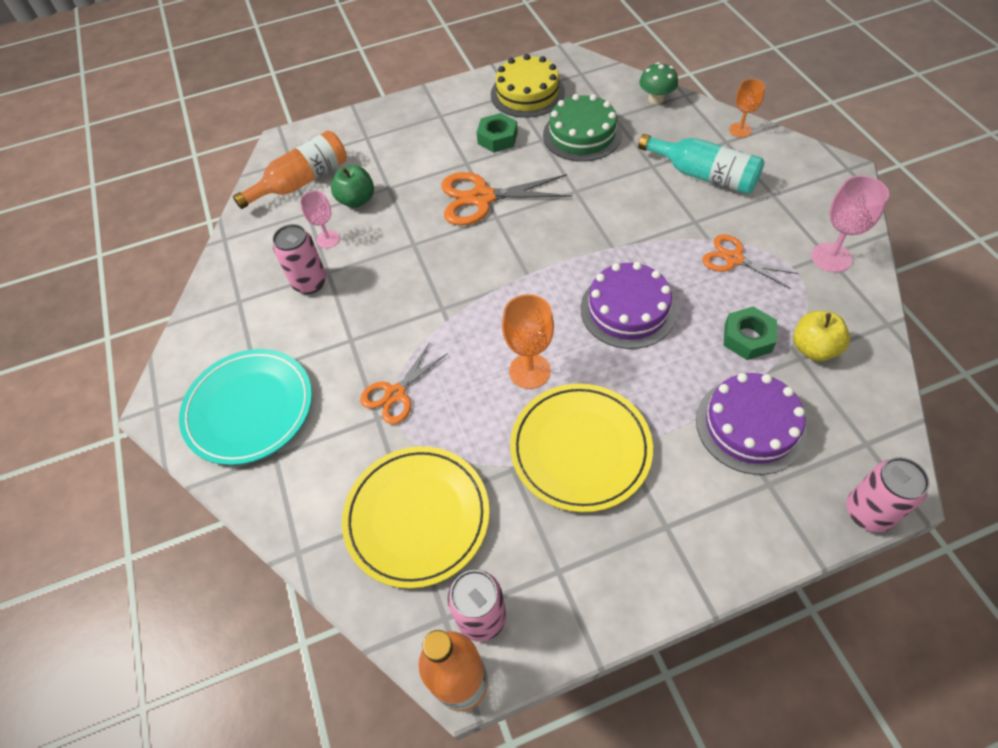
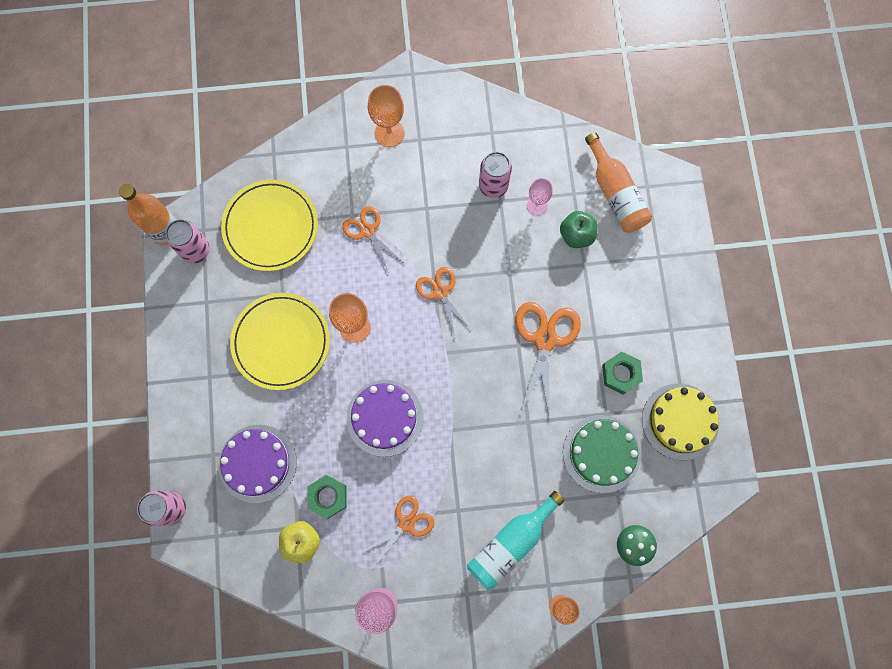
camera: 100 degrees right, 20 degrees up
(249, 408) = (389, 133): turquoise plate -> orange goblet
(456, 298) = (440, 292): none -> orange scissors

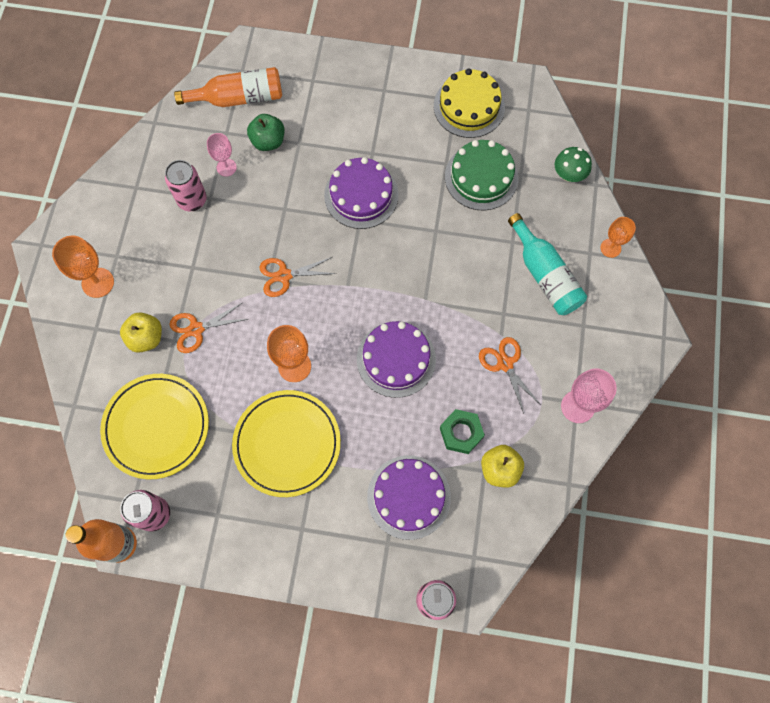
camera: 75 degrees left, 5 degrees down
(348, 191) = (146, 338): none -> yellow apple
(545, 339) = (361, 195): orange scissors -> purple cake
(620, 374) = (412, 141): green nut -> none

